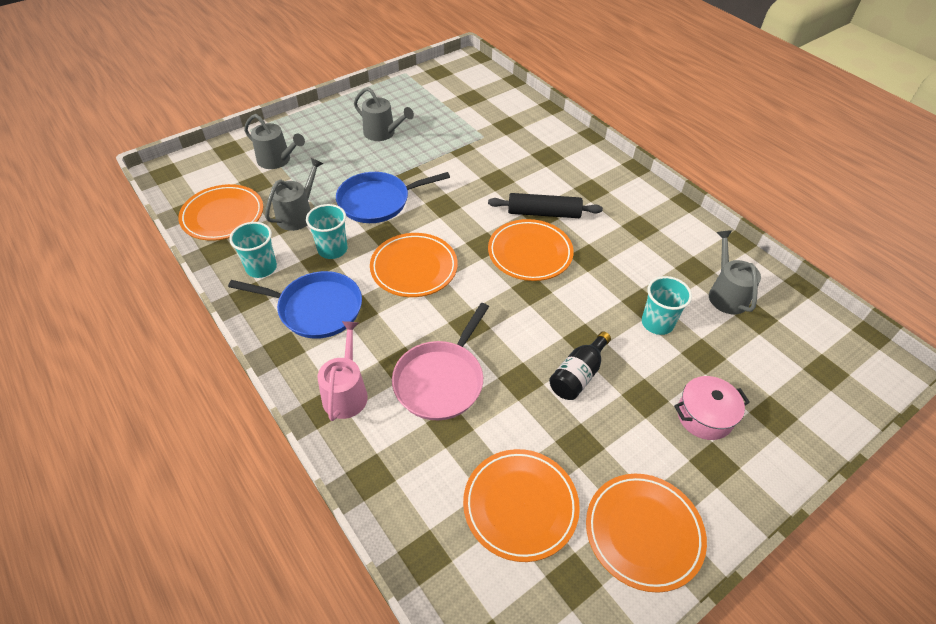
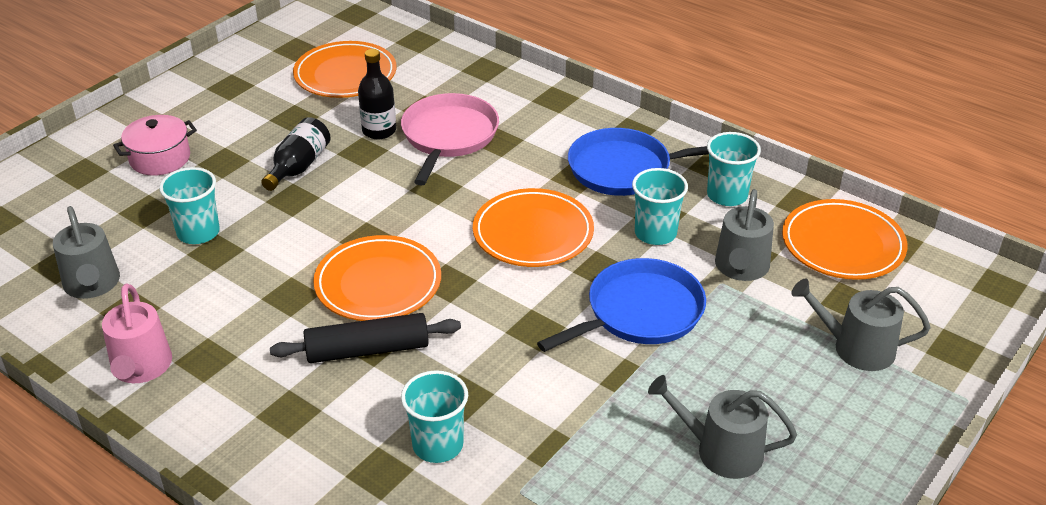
camera: 165 degrees right, 10 degrees down
(346, 393) = (541, 111): pink watering can -> pink watering can (141, 368)
(501, 404) = (379, 131): none -> black bottle
(516, 161) = (438, 445): none -> turquoise cup
(643, 532) = (235, 78): orange plate -> none

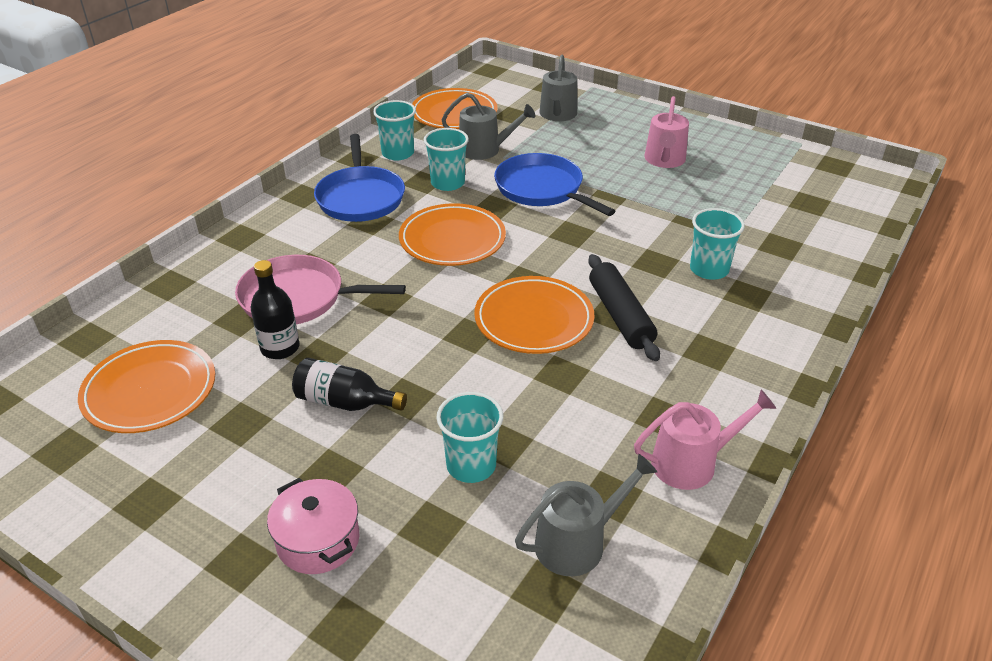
camera: 95 degrees left, 0 degrees up
(721, 451) = (664, 160): grey watering can -> pink watering can

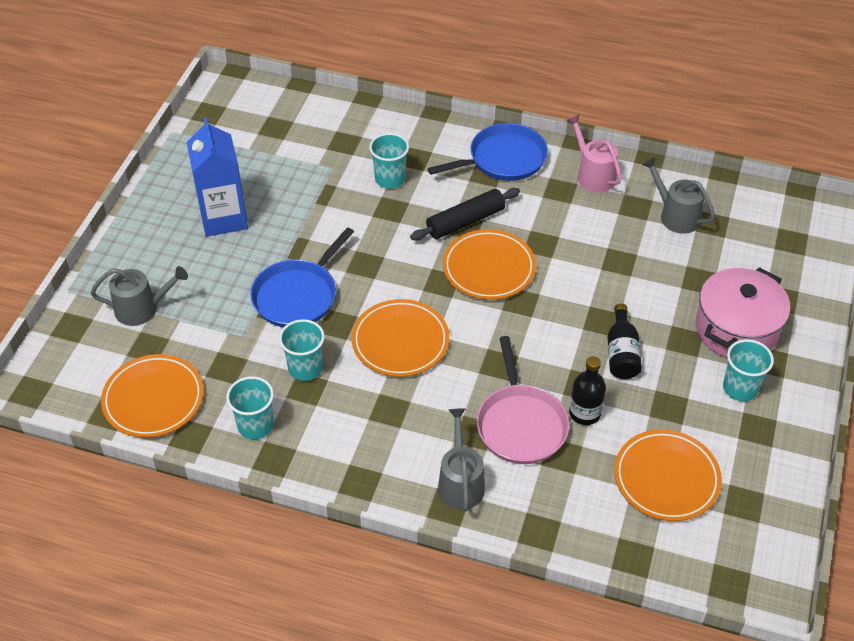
camera: 105 degrees left, 10 degrees up
(318, 540) = (736, 329): pink pot -> pink pot, size x1.60
(360, 197) = (351, 431): blue pan -> blue pan (503, 159)
(471, 465) = (644, 272): turquoise cup -> turquoise cup (740, 388)
(484, 150) = (232, 354): grey watering can -> grey watering can (460, 483)
(664, 160) = (223, 218): pink watering can -> blue carton

